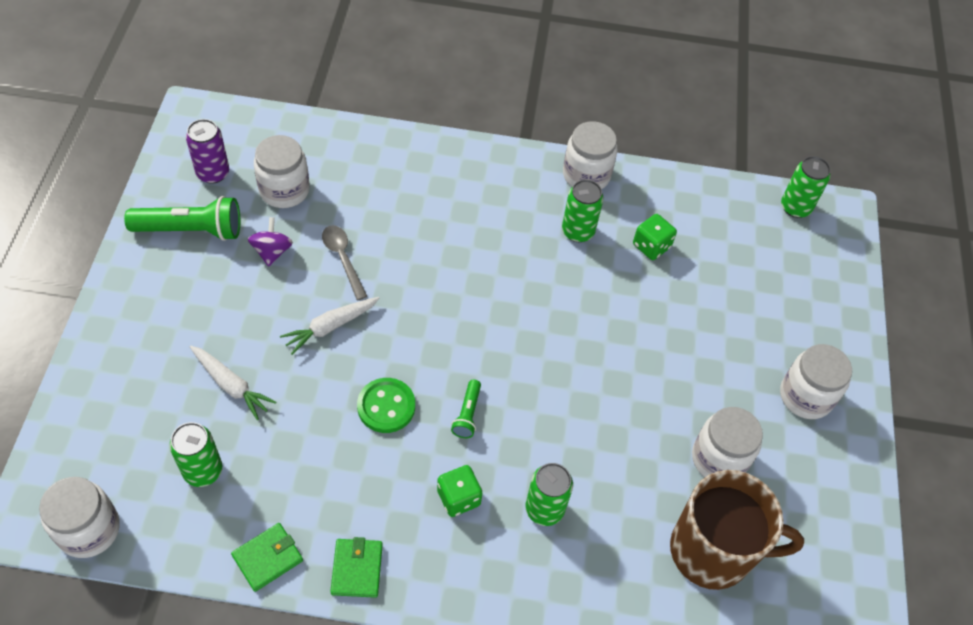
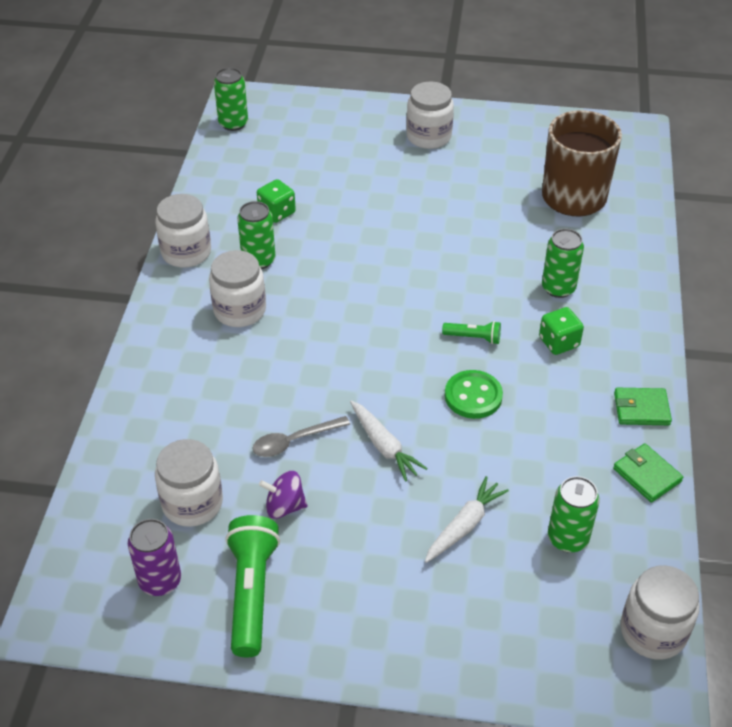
camera: 85 degrees left, 10 degrees down
(719, 458) = (493, 187): white jar -> white jar (240, 310)

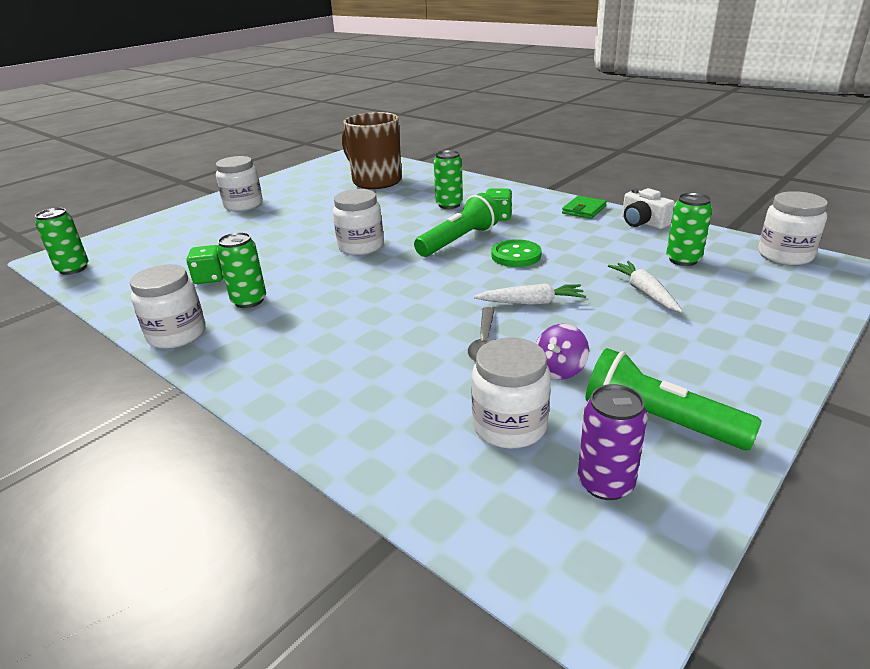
camera: 55 degrees left, 15 degrees down
(240, 310) = (293, 326): white jar -> white jar (361, 246)
(473, 338) = (459, 241): green flashlight -> green flashlight, size x1.96
(647, 475) = (643, 222): green wallet -> white camera

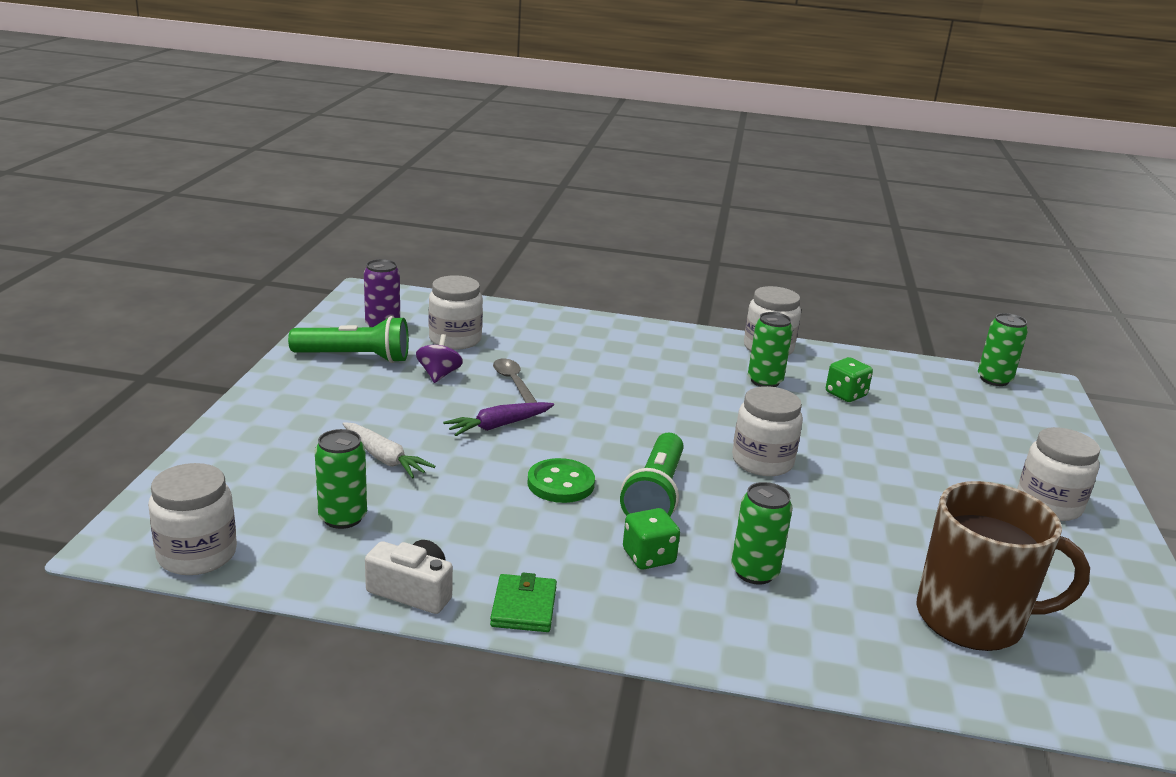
camera: 145 degrees right, 5 degrees down
(531, 302) = (499, 426): white carrot -> purple carrot

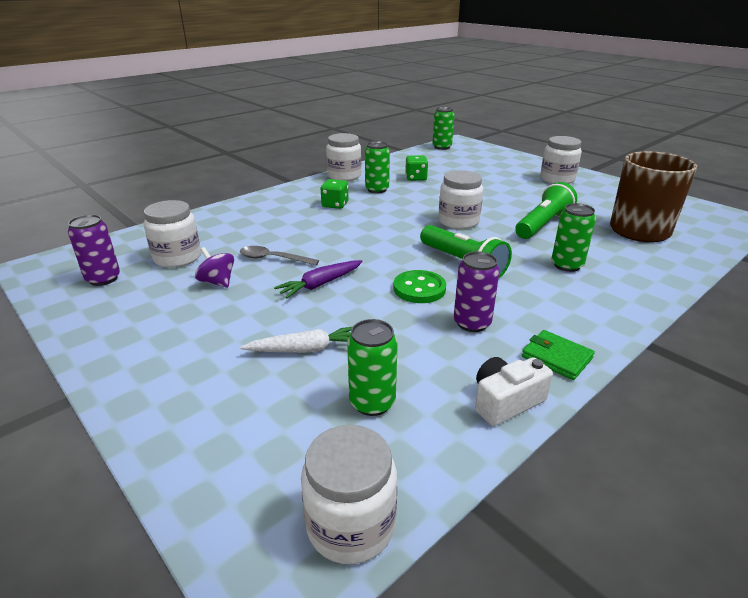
camera: 50 degrees left, 5 degrees up
(355, 357) = (130, 309): green flashlight -> green flashlight (543, 224)
(499, 426) = (320, 284): purple carrot -> purple carrot turned 45 degrees clockwise
(530, 535) = (472, 323): none -> purple can
(648, 557) = (529, 290): green dice -> green dice (335, 205)

